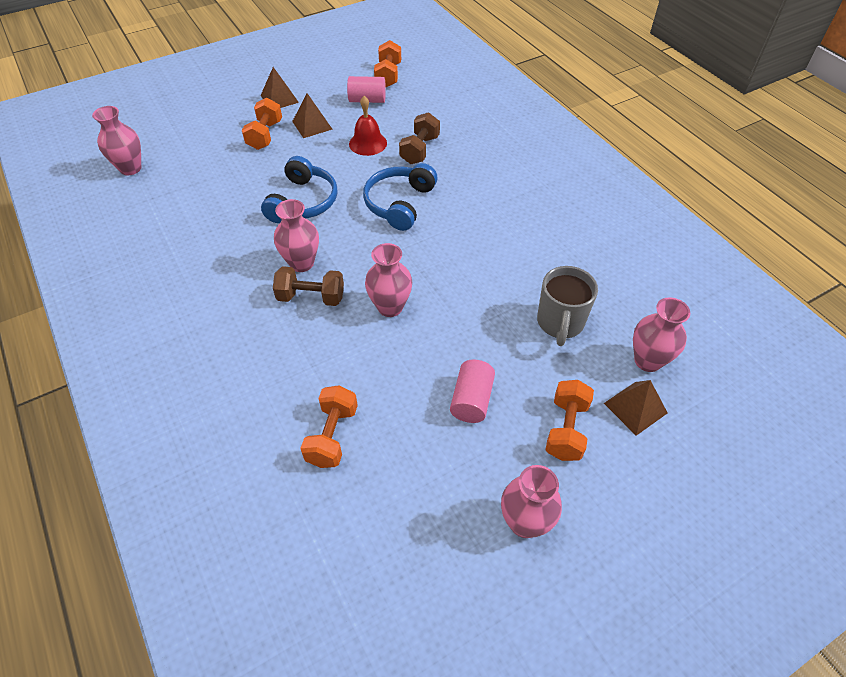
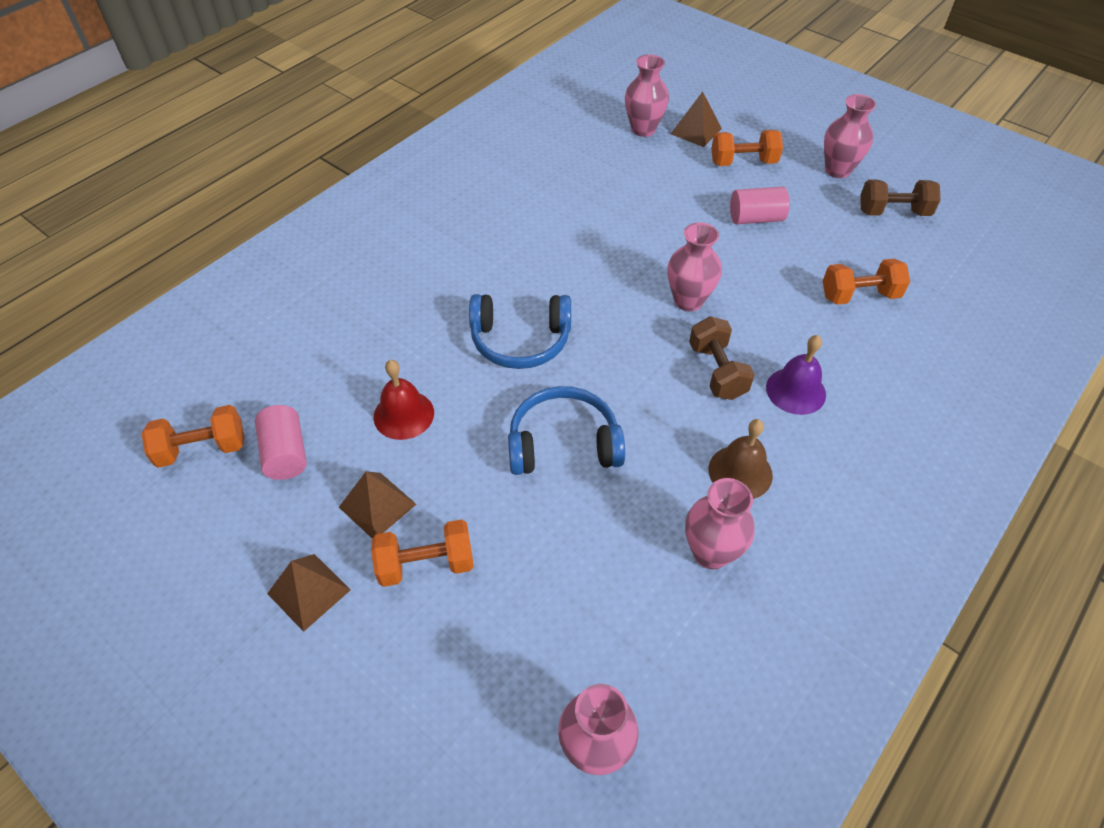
camera: 110 degrees left, 0 degrees up
(224, 276) = (740, 472): none -> brown bell
(265, 337) = (795, 390): none -> purple bell
(302, 263) = (672, 400): pink vase -> pink vase (710, 553)
(420, 150) = (400, 351): brown dumbbell -> brown dumbbell (893, 212)
(560, 323) = (633, 181): grey mug -> none

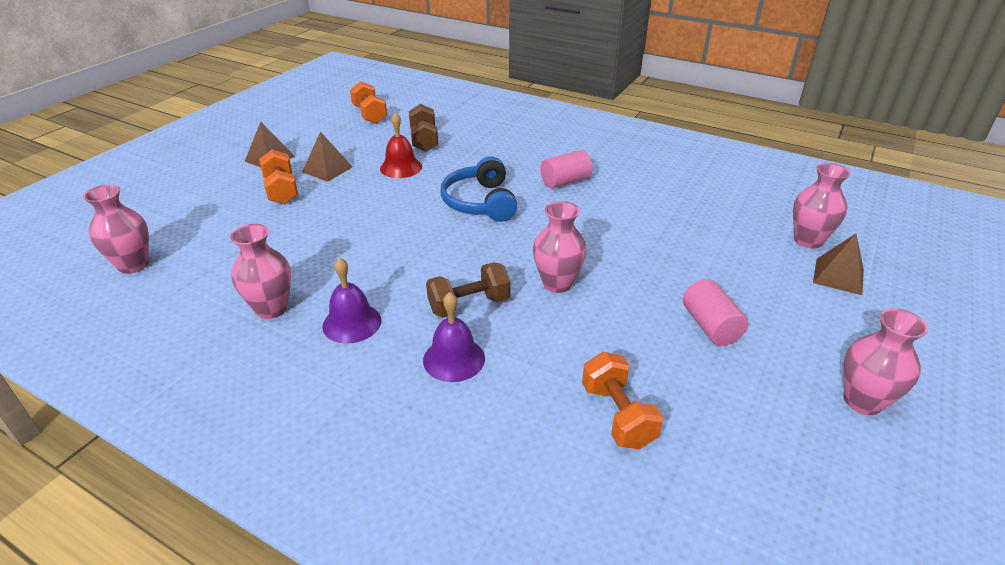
camera: 80 degrees right, 15 degrees down
(285, 454) = (367, 137): pink cylinder -> pink cylinder (565, 181)
(563, 443) = (379, 231): blue headphones -> none
(740, 472) = (352, 323): brown bell -> purple bell
(743, 162) = (809, 314): orange dumbbell -> none
(893, 212) = (809, 460): brown dumbbell -> brown dumbbell (424, 140)

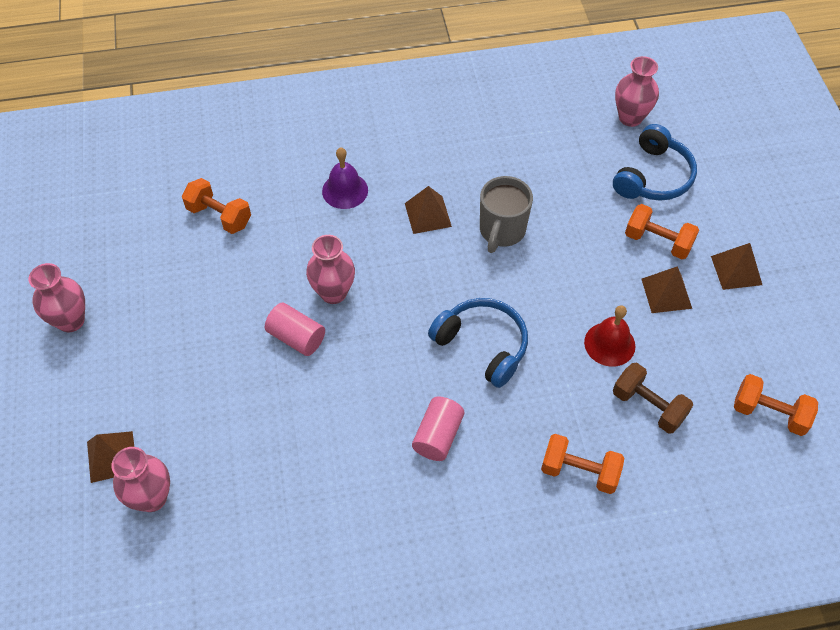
camera: 140 degrees right, 20 degrees up
(207, 221) = (653, 177): none -> blue headphones
(271, 308) = (495, 149): pink vase -> none
(352, 323) = (434, 172): purple bell -> none
(368, 250) = (501, 231): none -> grey mug
(407, 293) = (428, 215): none -> brown pyramid
(469, 305) = (376, 233): brown dumbbell -> none
(499, 139) = (579, 471): none -> orange dumbbell
(710, 326) = (196, 324): pink cylinder -> pink cylinder (296, 337)

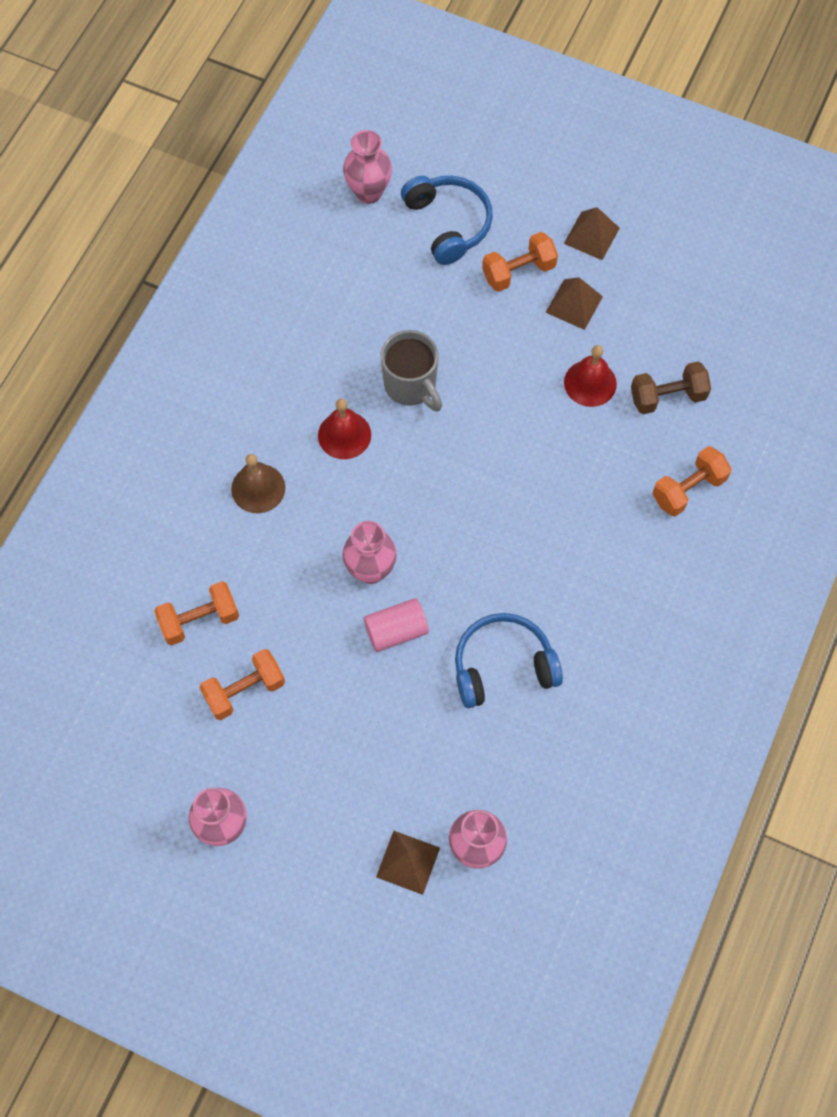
camera: 55 degrees left, 10 degrees up
(345, 190) = (258, 488): purple bell -> brown bell
(428, 215) = (344, 435): brown pyramid -> red bell
(438, 436) = (580, 575): pink cylinder -> none
(482, 345) = (518, 482): blue headphones -> blue headphones (503, 666)
(769, 413) = (735, 315): orange dumbbell -> orange dumbbell (244, 690)

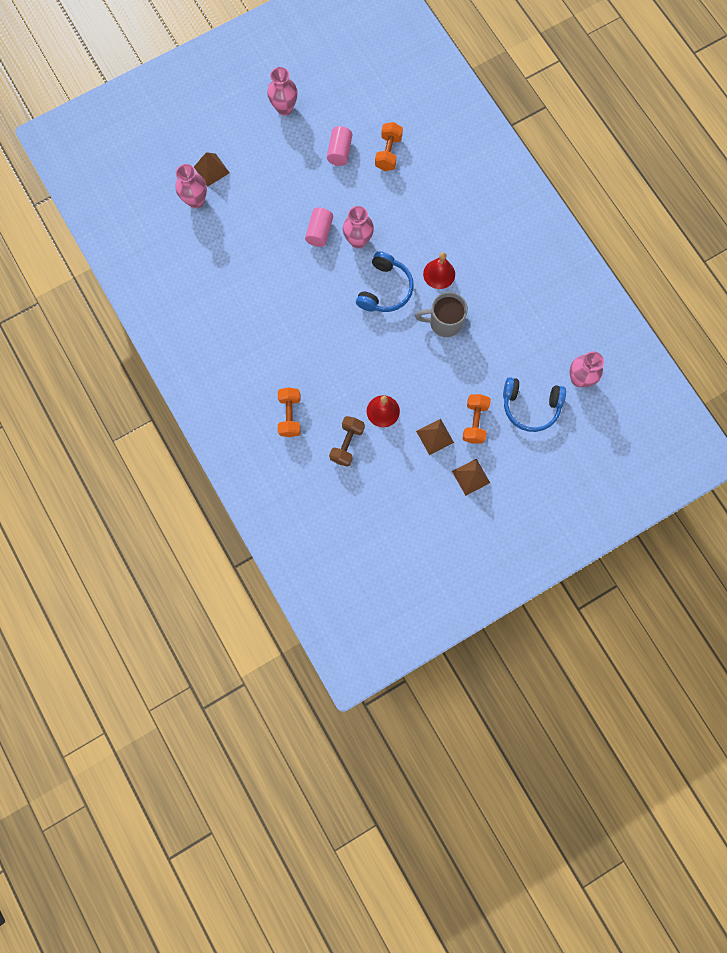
camera: 125 degrees right, 10 degrees up
(244, 690) = (339, 152): orange dumbbell -> pink cylinder
(258, 488) = (438, 217): brown bell -> none
(503, 666) = (267, 267): blue headphones -> blue headphones (385, 289)

